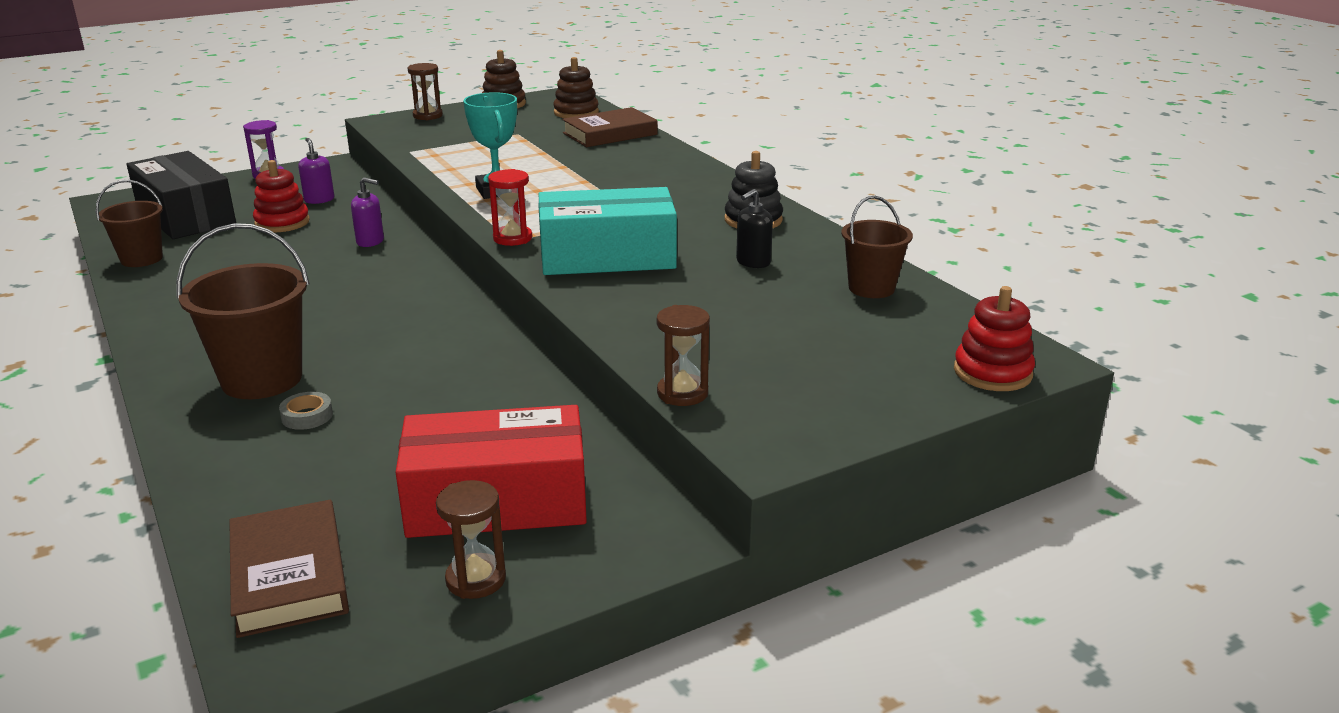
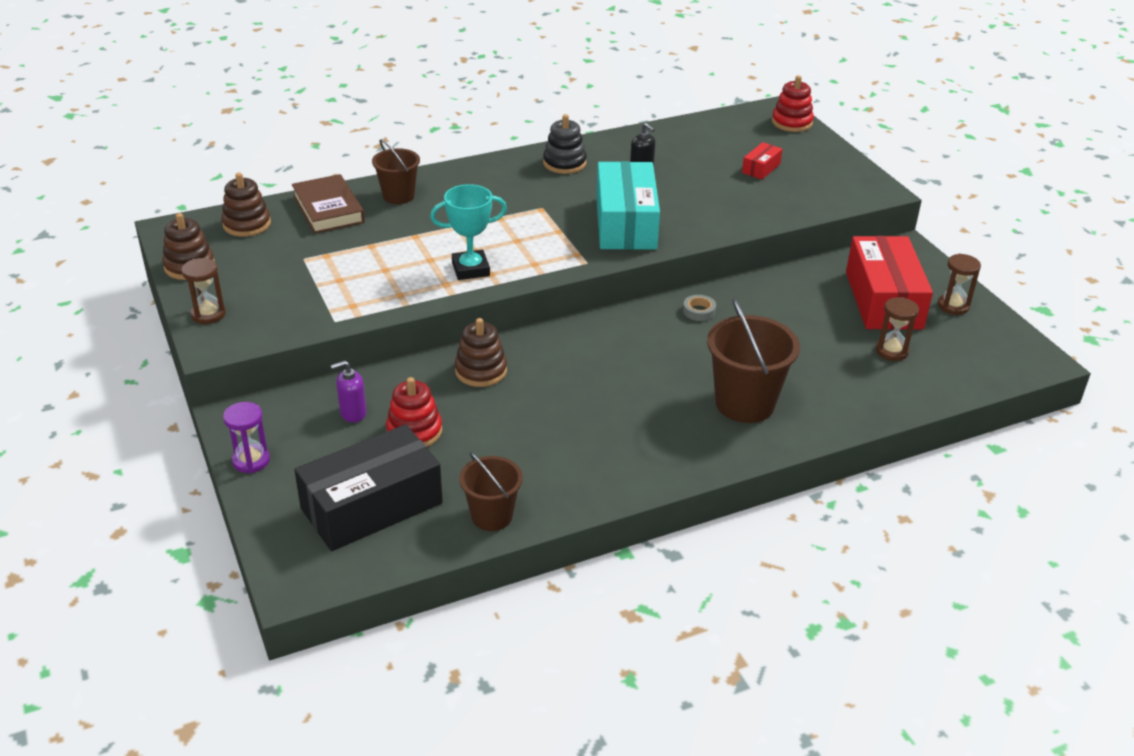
camera: 85 degrees left, 10 degrees up
(289, 575) = (964, 366): brown book -> none
(307, 416) = (796, 377): grey tape -> grey tape (699, 311)
(370, 241) = (481, 371): purple soap dispenser -> brown stacking toy
(512, 238) = (583, 262): red hourglass -> none
(682, 393) = (823, 209): brown hourglass -> brown hourglass (891, 351)
(802, 343) = (761, 168): none -> red box
(871, 288) = (685, 138): brown bucket -> brown bucket (398, 196)

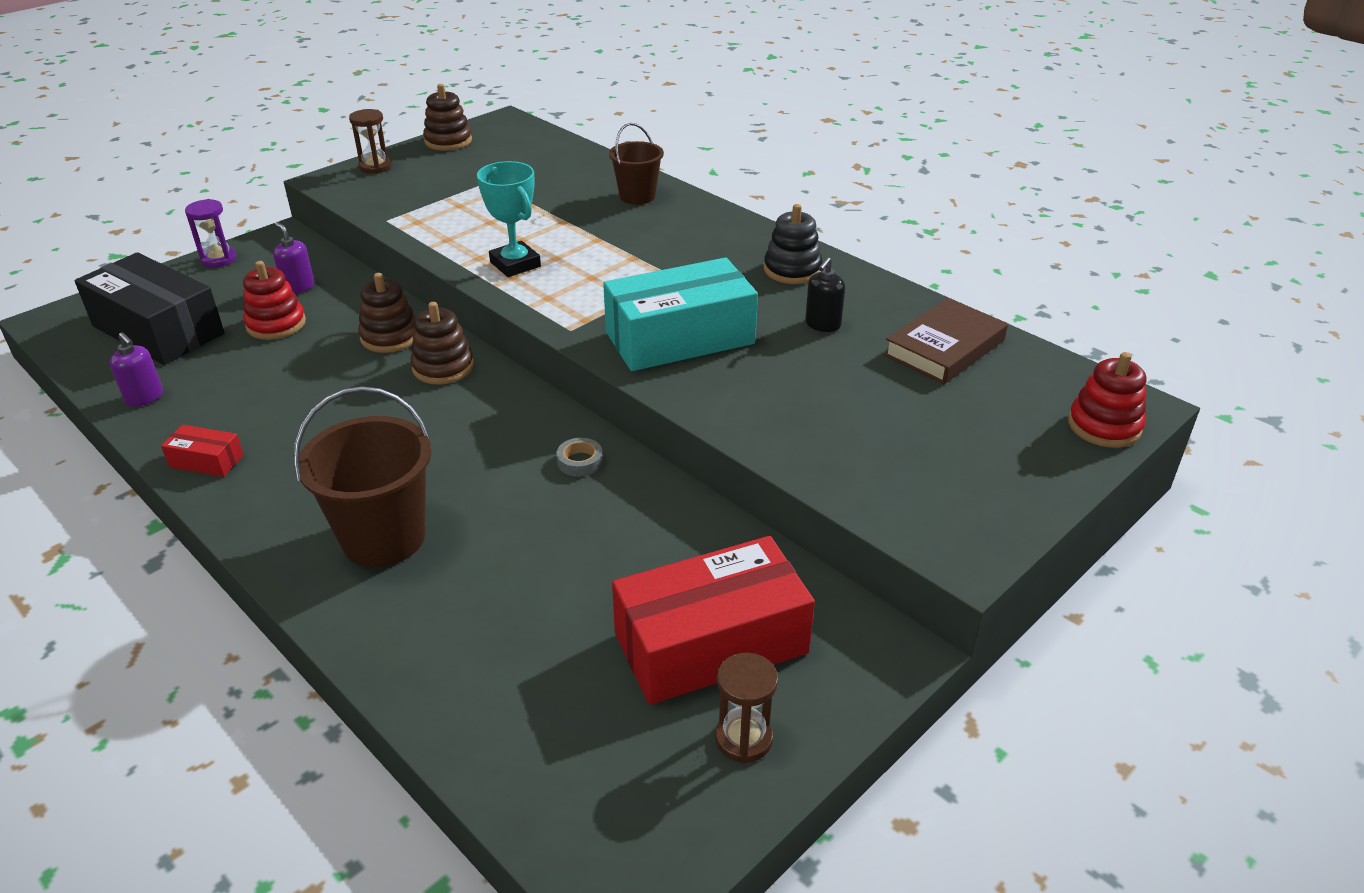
camera: 70 degrees right, 0 degrees up
(247, 224) = (532, 145): brown stacking toy -> brown stacking toy (443, 367)
(328, 209) = (585, 171): brown book -> brown book (944, 348)
(492, 516) = (144, 397): brown bucket -> purple soap dispenser
(761, 168) = (923, 419): red box -> red box (206, 461)
(891, 351) = (567, 672): brown hourglass -> none

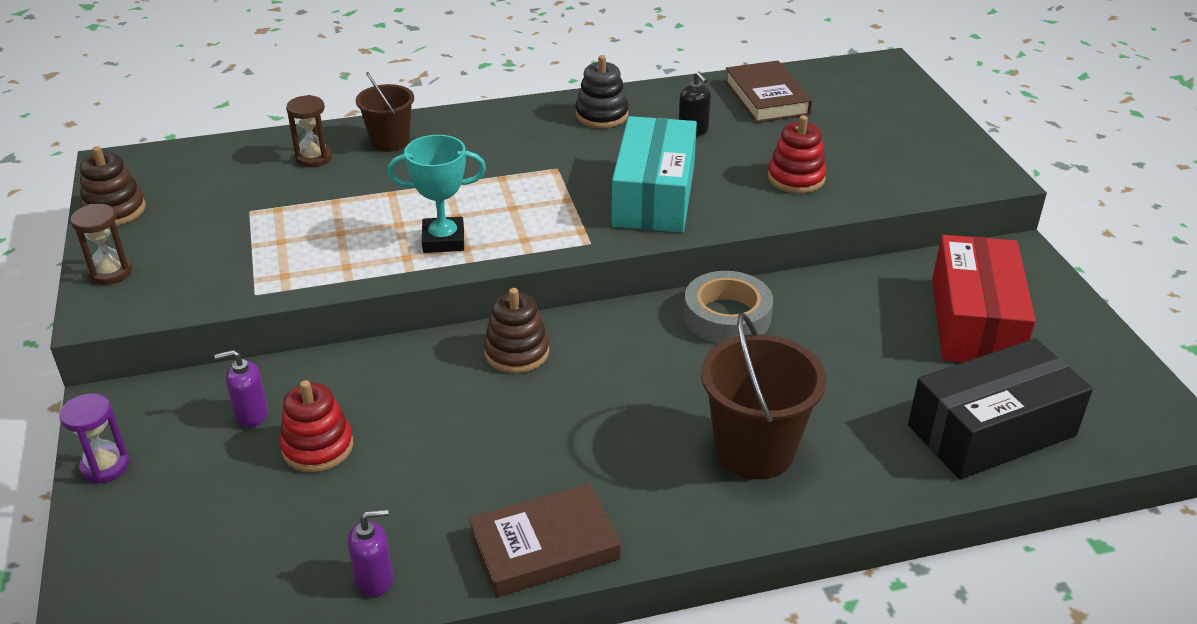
camera: 60 degrees left, 0 degrees up
(158, 330) = (228, 546): black box -> black box (991, 430)
(206, 461) = (544, 547): red box -> brown book
(390, 337) = (427, 372): brown stacking toy -> none
(580, 461) = (727, 316): grey tape -> grey tape, size x2.09
(743, 738) = (1068, 338): brown hourglass -> brown hourglass (314, 158)
(1104, 426) = (898, 82): red stacking toy -> red stacking toy (796, 178)

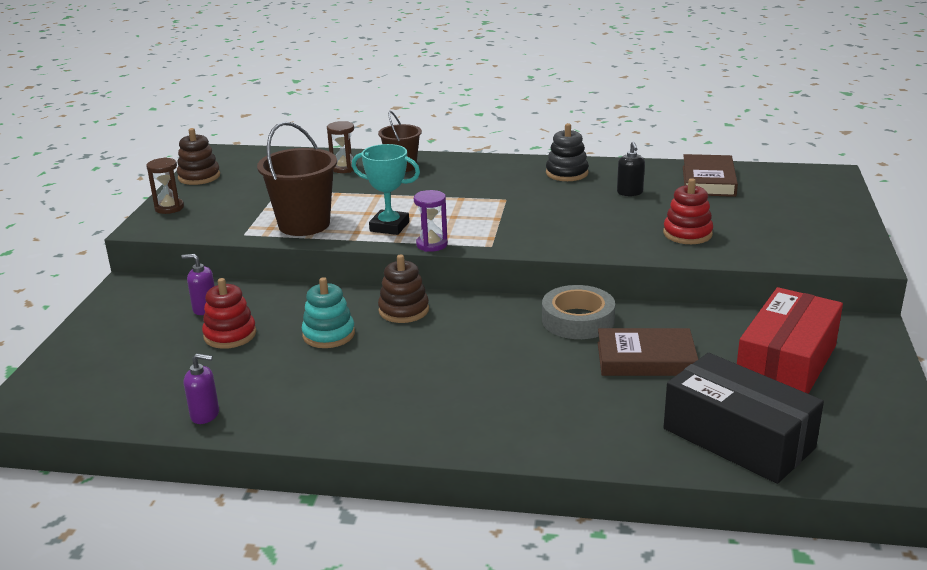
camera: 25 degrees right, 10 degrees down
(105, 466) = (99, 317): purple hourglass -> purple hourglass (432, 244)
(448, 413) = (328, 334): none -> turquoise stacking toy
(544, 547) = (329, 425): brown book -> brown book (646, 359)
(654, 195) = (564, 226): turquoise box -> none
(754, 450) = (529, 406): brown bucket -> brown bucket (304, 224)
(991, 430) = (738, 438): black box -> black box turned 45 degrees clockwise

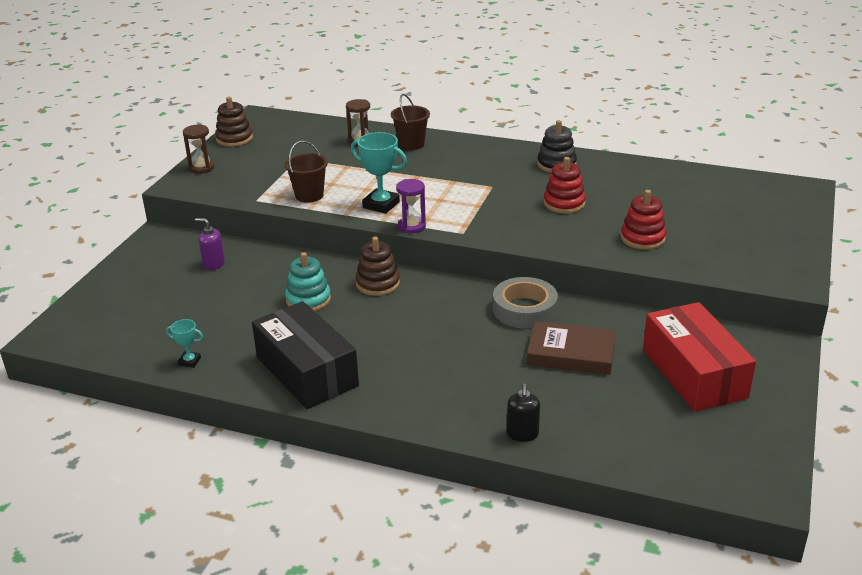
camera: 10 degrees right, 5 degrees up
(205, 415) = (189, 361): purple soap dispenser -> turquoise trophy
(230, 335) = (228, 291): red stacking toy -> red stacking toy (564, 203)
(304, 224) = (309, 195): brown bucket -> brown bucket, size x0.62
(630, 192) = (606, 190): black soap dispenser -> black soap dispenser (522, 434)
(708, 181) = (684, 185): brown book -> none
(738, 438) = (623, 437): black box -> black box (307, 371)
(786, 364) = (694, 373): red box -> red box turned 60 degrees counterclockwise

